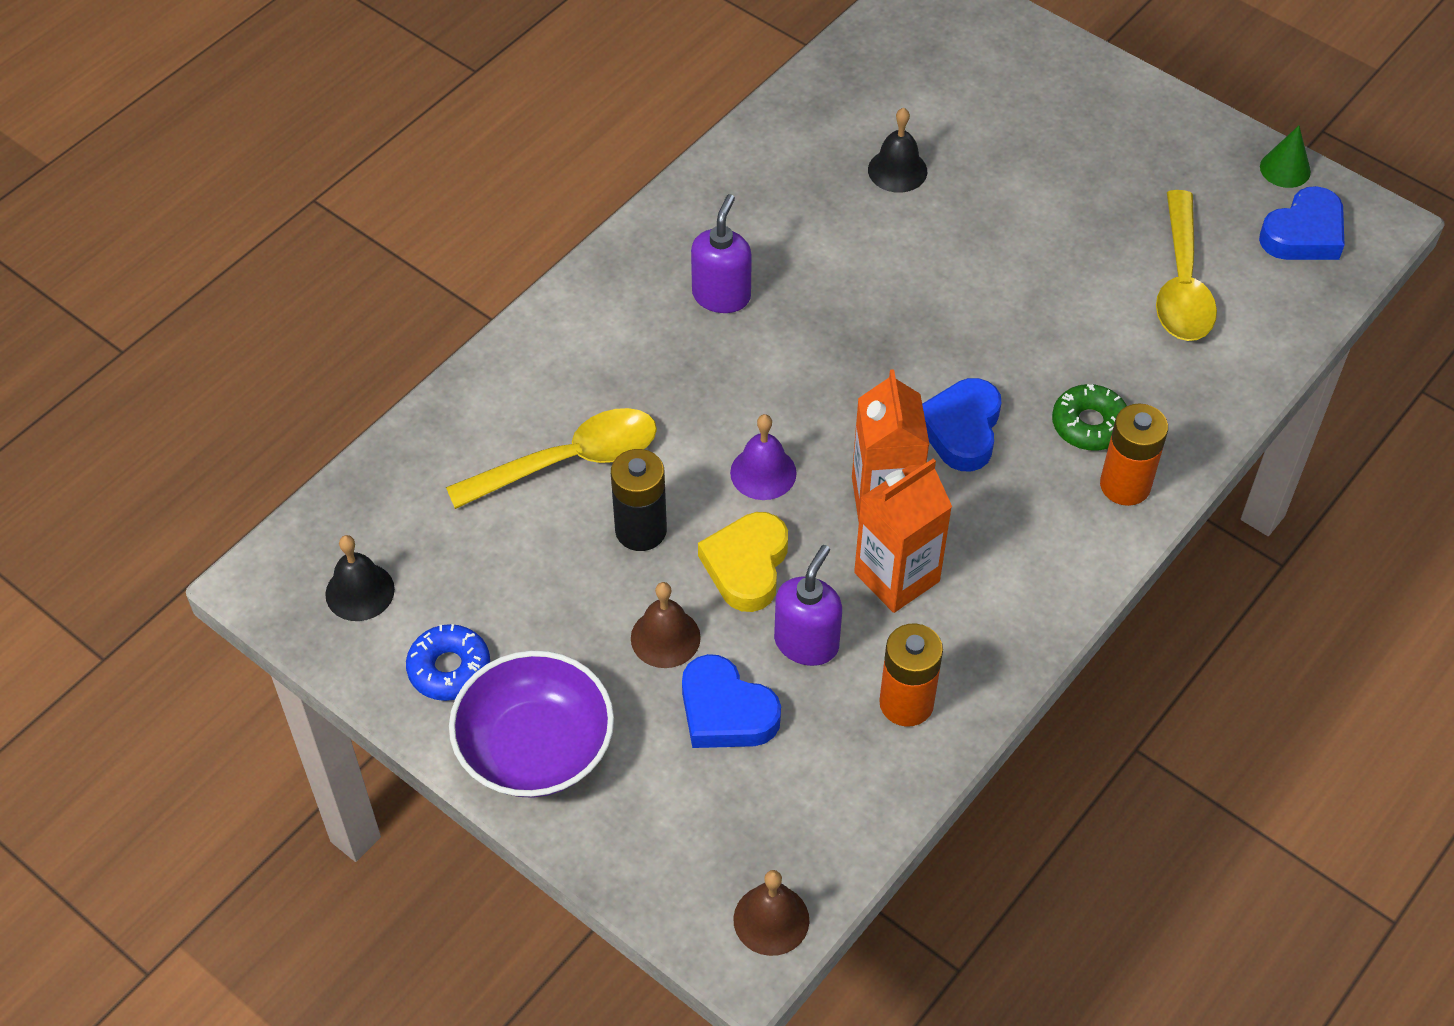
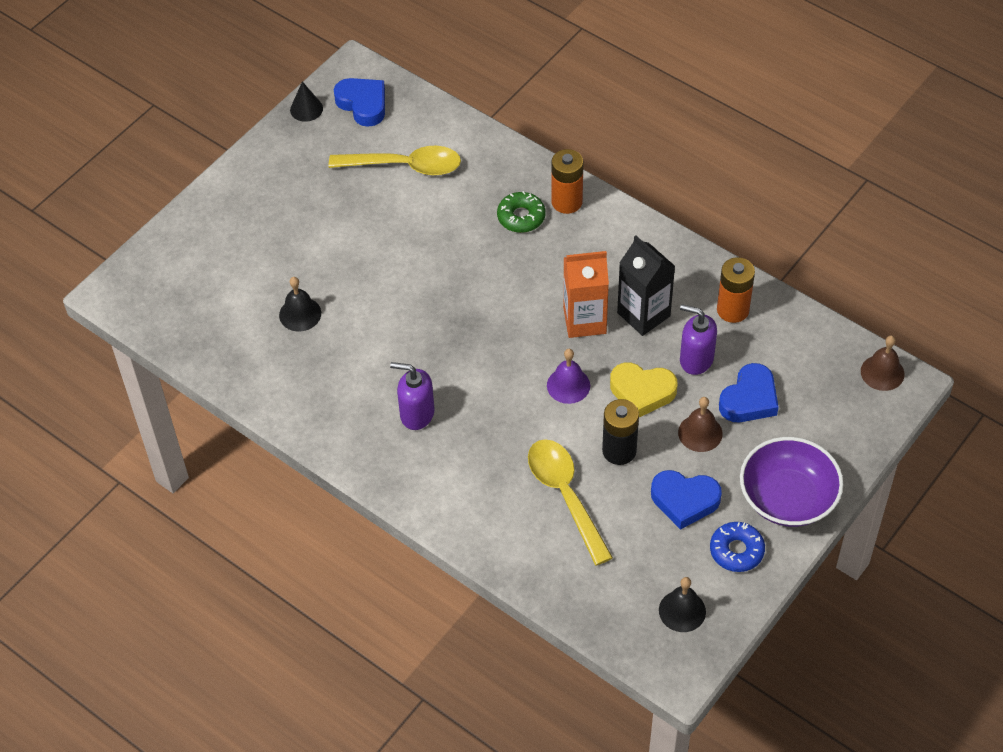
camera: 90 degrees left, 0 degrees up
(896, 577) = (643, 314): orange carton -> black carton
(961, 429) = (528, 281): blue heart -> blue heart (684, 500)
(1285, 169) = (306, 109): green cone -> black cone

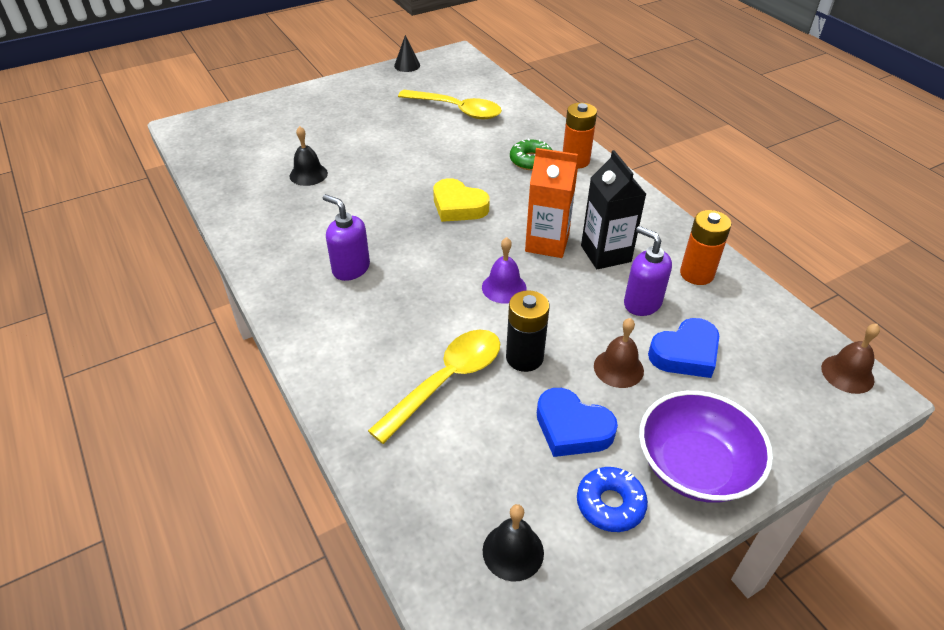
camera: 20 degrees right, 10 degrees down
(363, 104) = (449, 72): blue heart -> none
(565, 496) = (446, 381): yellow spoon -> yellow spoon turned 45 degrees clockwise
(642, 392) = (574, 314): yellow heart -> yellow heart (458, 206)

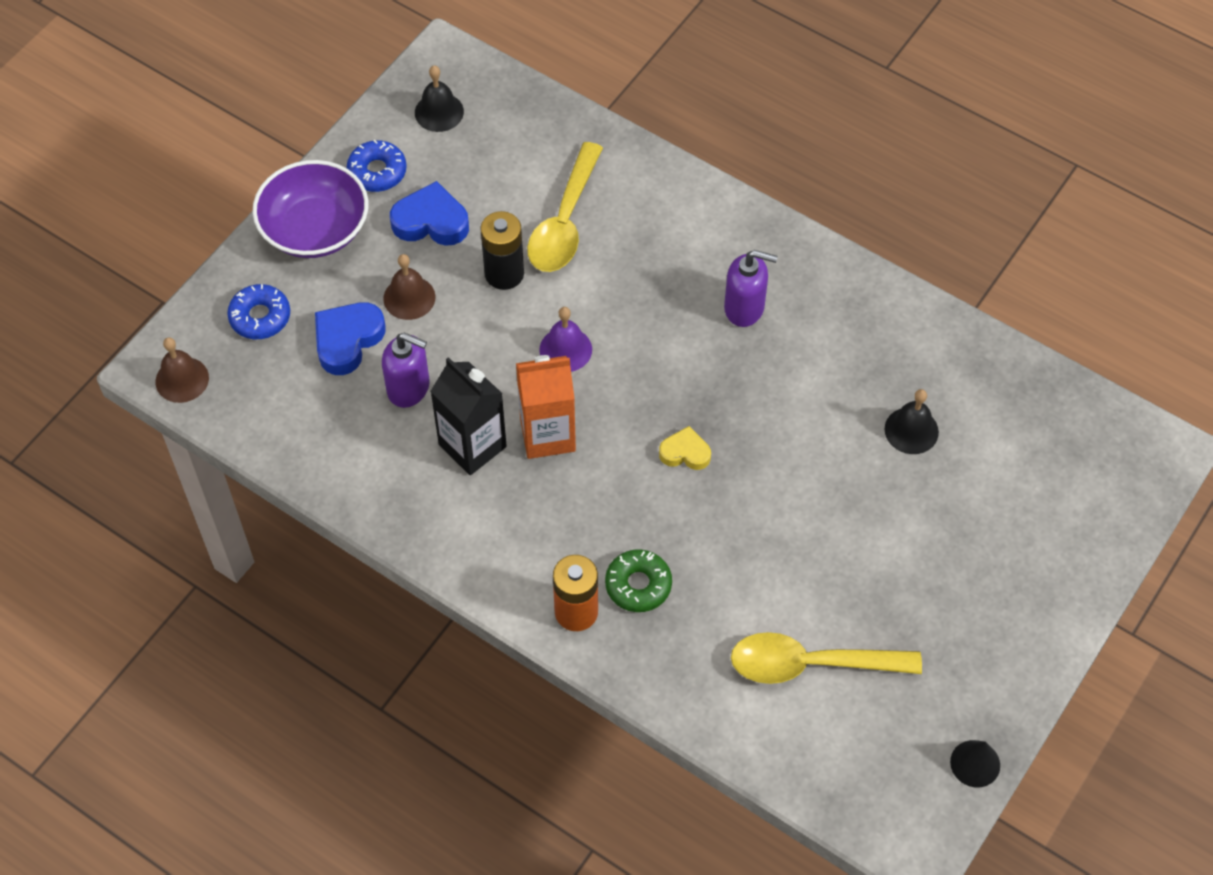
camera: 155 degrees right, 15 degrees up
(458, 206) = (685, 452): yellow heart -> yellow heart, size x0.62
(696, 274) = (358, 456): orange battery -> none
(766, 400) = (260, 317): none -> blue donut

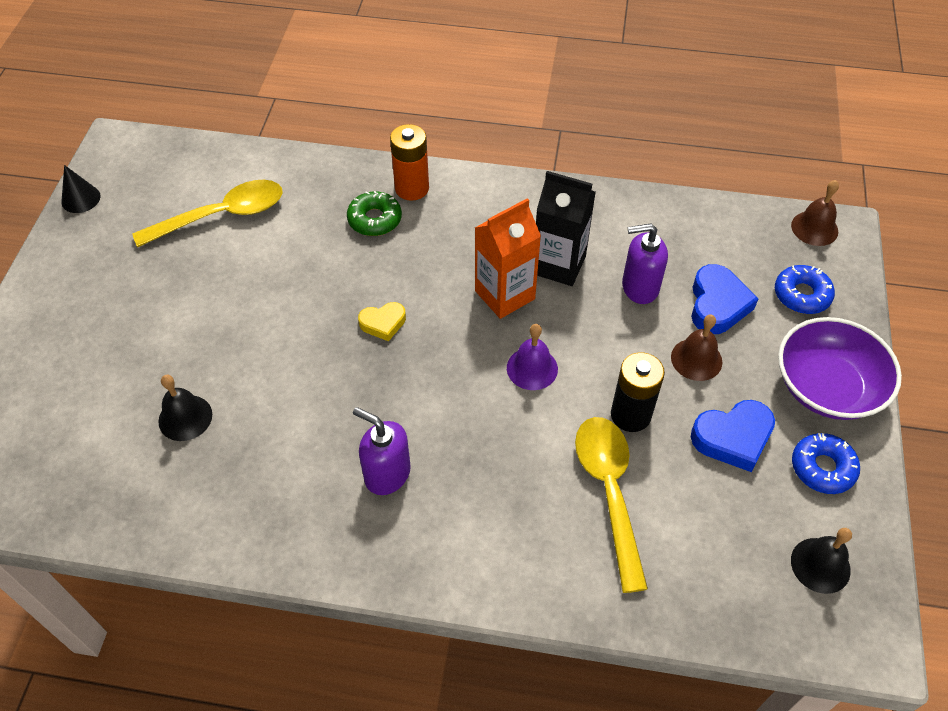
camera: 155 degrees right, 5 degrees down
(744, 308) = (387, 474): purple soap dispenser -> purple soap dispenser turned 45 degrees clockwise

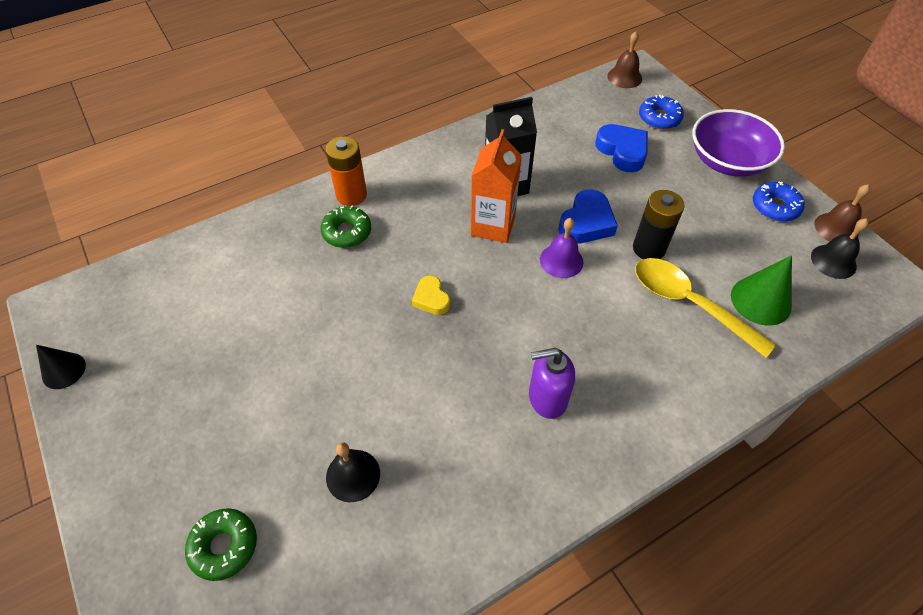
camera: 40 degrees left, 0 degrees up
(61, 400) = (224, 546): none -> green donut
(222, 216) = (217, 303): yellow spoon -> none
(383, 323) = (431, 298): yellow heart -> yellow heart turned 120 degrees clockwise
(639, 287) = (569, 169): purple soap dispenser -> none
(687, 542) = (760, 300): none -> green cone
(696, 359) = (647, 190): brown bell -> brown bell (836, 228)
(733, 438) = (715, 222): blue heart -> blue heart (586, 222)

